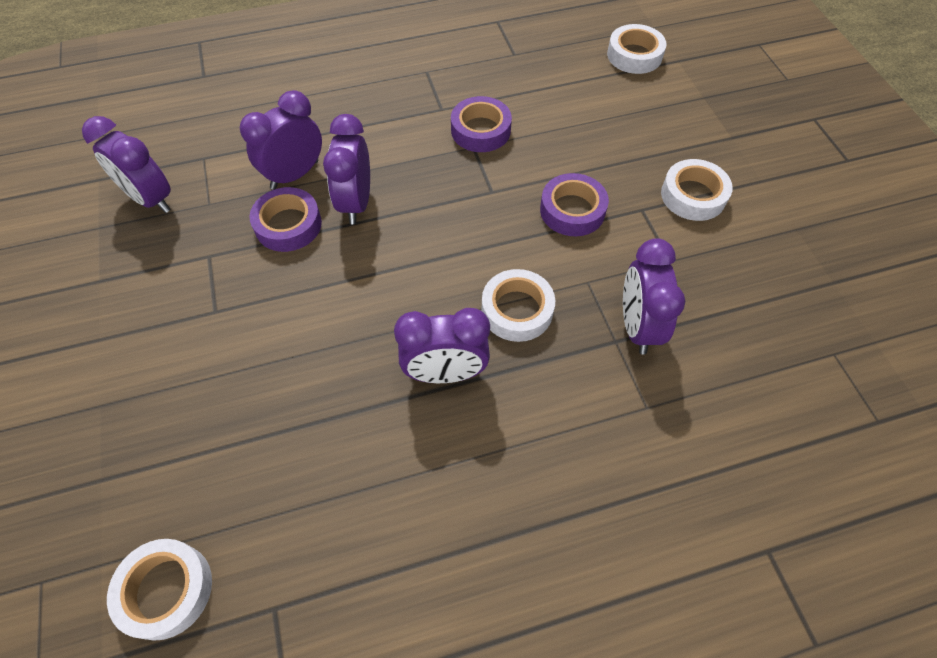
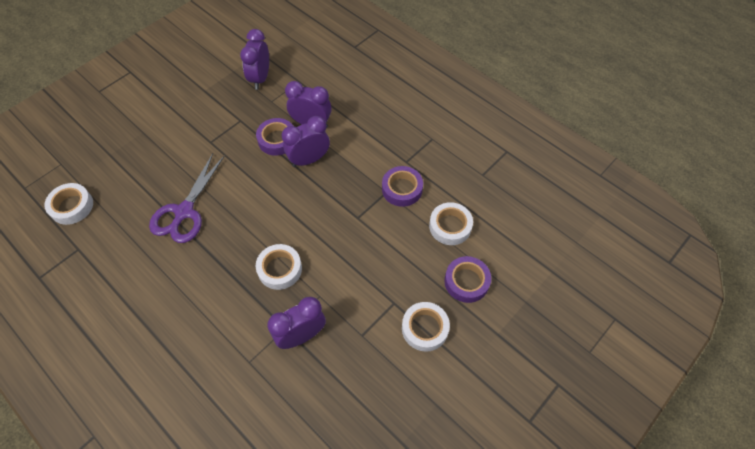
camera: 60 degrees right, 0 degrees up
(325, 399) = (184, 212): none -> purple scissors
(445, 373) = (223, 255): purple clock -> none
(572, 210) = (368, 265): purple tape -> purple tape (466, 281)
(634, 55) = (535, 242): white tape -> white tape (450, 226)

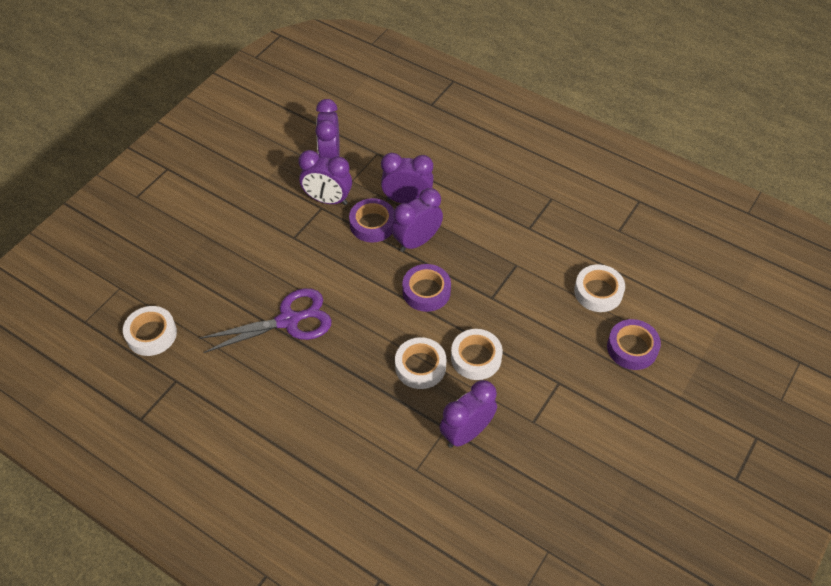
camera: 10 degrees left, 5 degrees down
(184, 212) = (288, 321): purple scissors -> purple scissors turned 120 degrees counterclockwise
(247, 114) = (328, 200): none -> purple clock
(402, 189) = (533, 259): purple tape -> purple tape (426, 291)
(425, 328) = (600, 403): white tape -> white tape (476, 357)

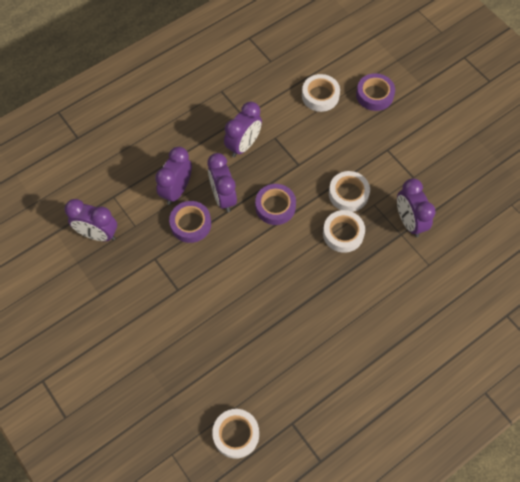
camera: 70 degrees left, 10 degrees up
(288, 321) = (264, 317): purple scissors -> none
(328, 200) = (148, 251): purple clock -> purple clock (243, 145)

